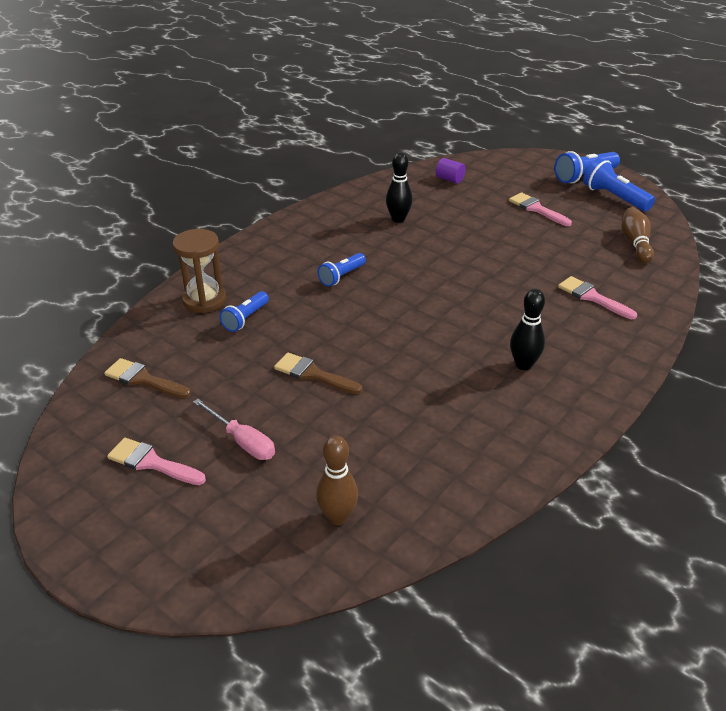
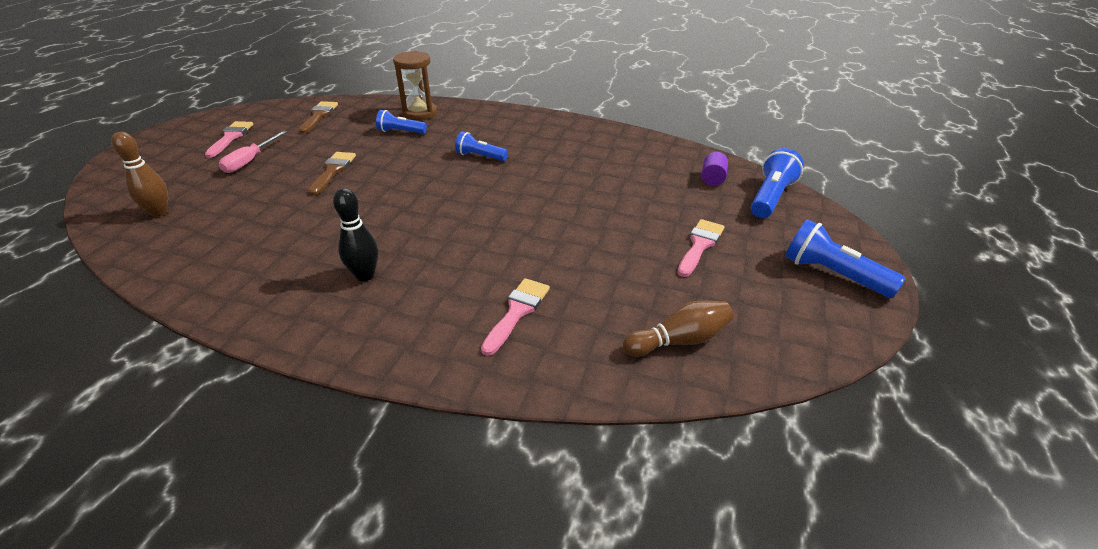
camera: 70 degrees right, 0 degrees up
(398, 219) = (600, 165): black bowling pin -> none
(614, 198) = (798, 309): blue flashlight -> blue flashlight (770, 197)

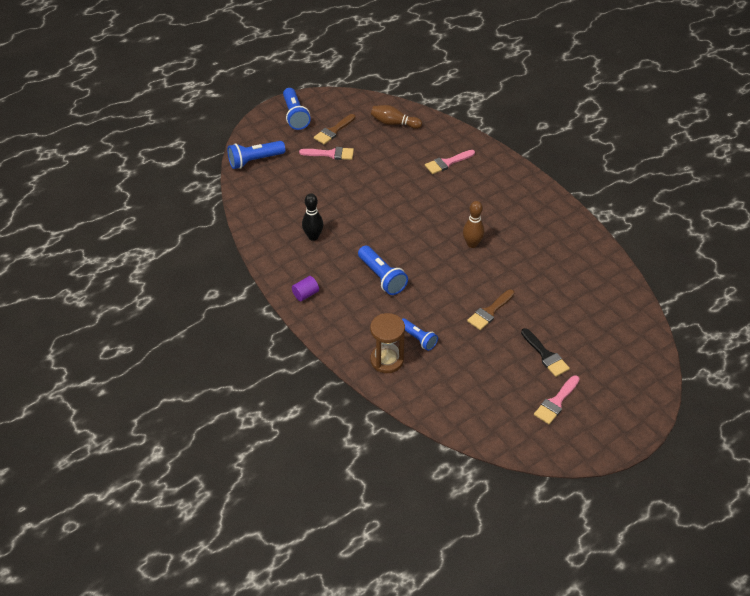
camera: 145 degrees left, 10 degrees up
(159, 212) = (613, 321): brown bowling pin -> brown bowling pin (472, 244)
(250, 161) = (545, 355): pink screwdriver -> black brush
(319, 116) = (473, 402): brown brush -> brown brush (333, 131)
(365, 275) = (505, 213): black bowling pin -> black bowling pin (313, 236)
(480, 156) = (382, 277): blue flashlight -> blue flashlight, size x1.53
(700, 245) = (331, 154): pink brush -> pink brush turned 150 degrees counterclockwise
(712, 179) = (265, 187): purple cylinder -> purple cylinder (305, 294)

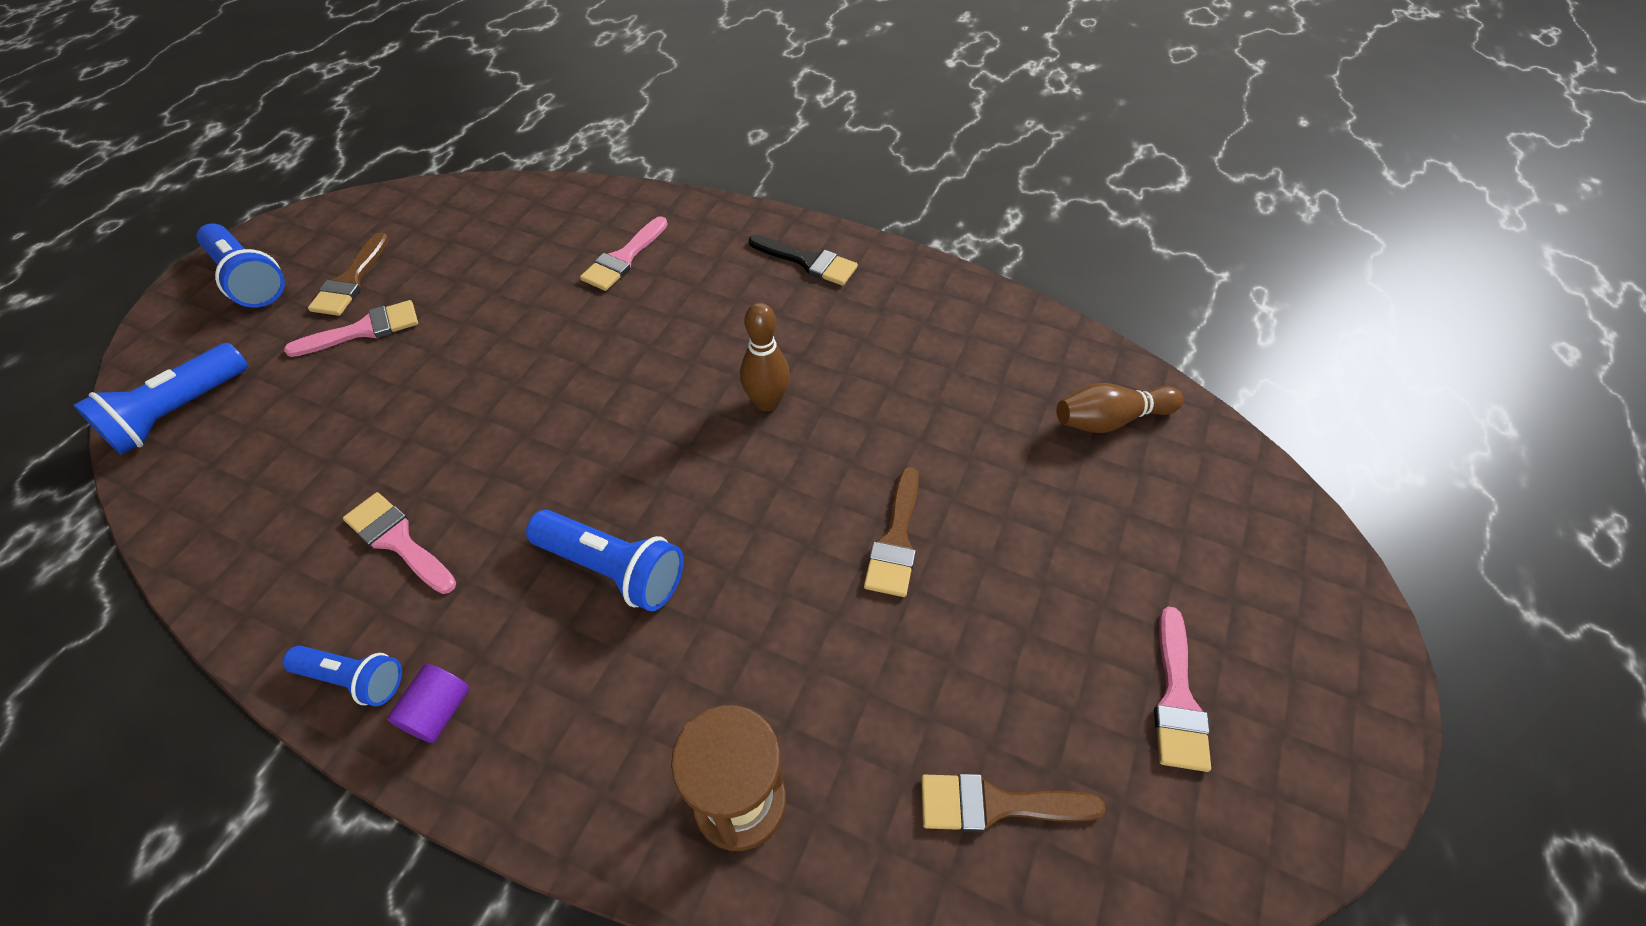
camera: 30 degrees left, 5 degrees up
(313, 236) = (398, 540): black bowling pin -> pink brush
(394, 123) = (477, 222): brown bowling pin -> brown bowling pin (1110, 420)
(418, 338) = (781, 694): blue flashlight -> blue flashlight (353, 679)
(469, 399) = (995, 804): none -> brown brush
(545, 355) = (1074, 588): black brush -> black brush (808, 262)

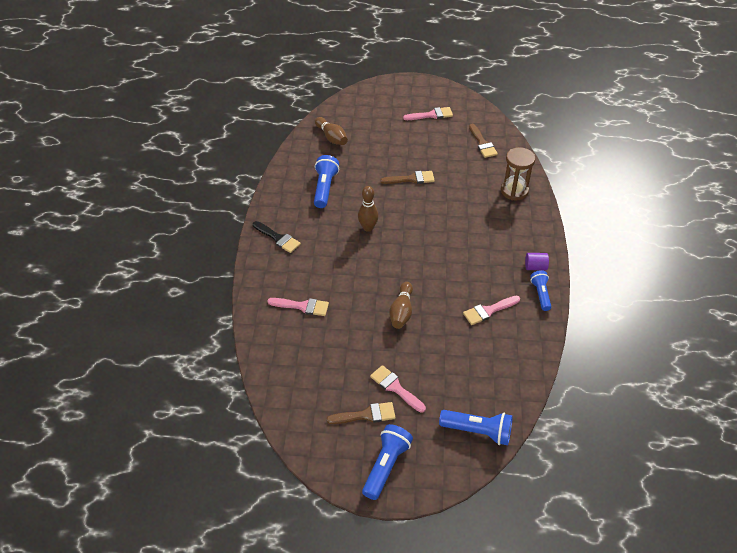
camera: 110 degrees left, 5 degrees down
(398, 540) = (488, 311): pink brush -> pink brush turned 45 degrees clockwise
(510, 388) = (401, 312): none -> brown bowling pin
(613, 569) = (463, 245): blue flashlight -> blue flashlight (325, 188)
(808, 262) = (278, 238): black brush -> black brush turned 120 degrees clockwise

